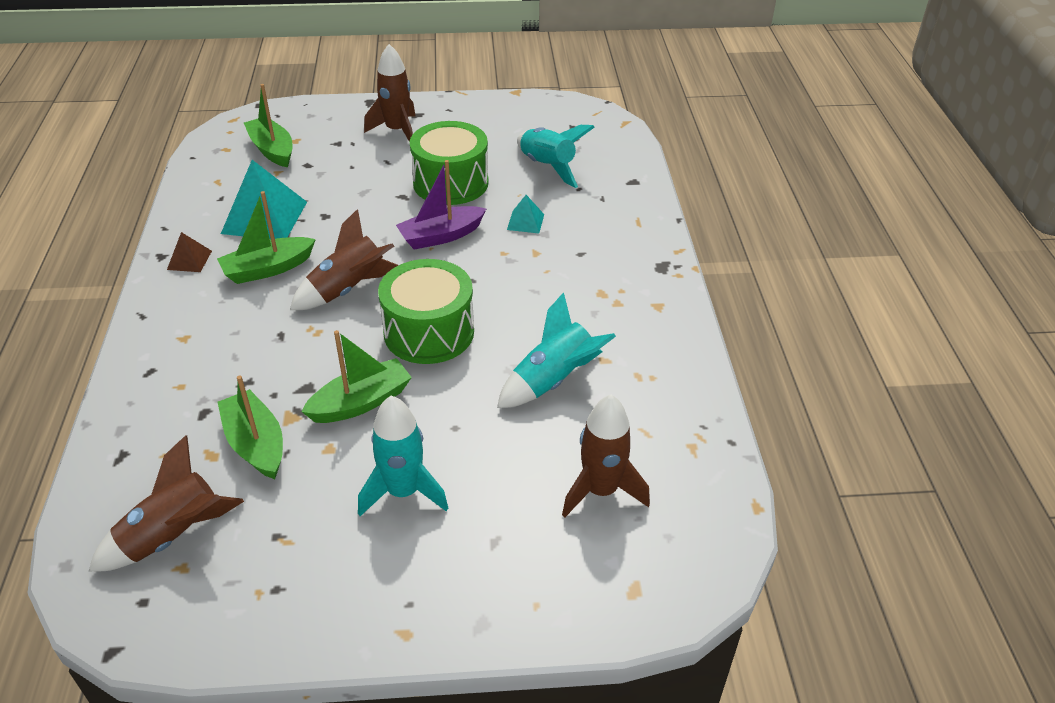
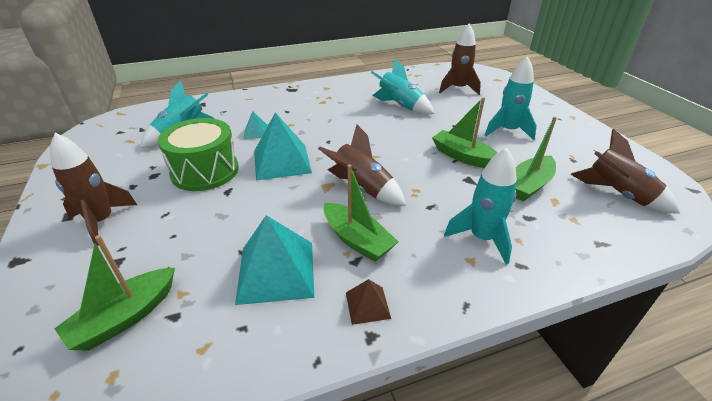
camera: 105 degrees left, 5 degrees down
(204, 357) = (482, 238): none -> turquoise rocket
(429, 332) = (387, 146): green drum -> none
(441, 236) = (282, 161): purple boat -> turquoise pyramid

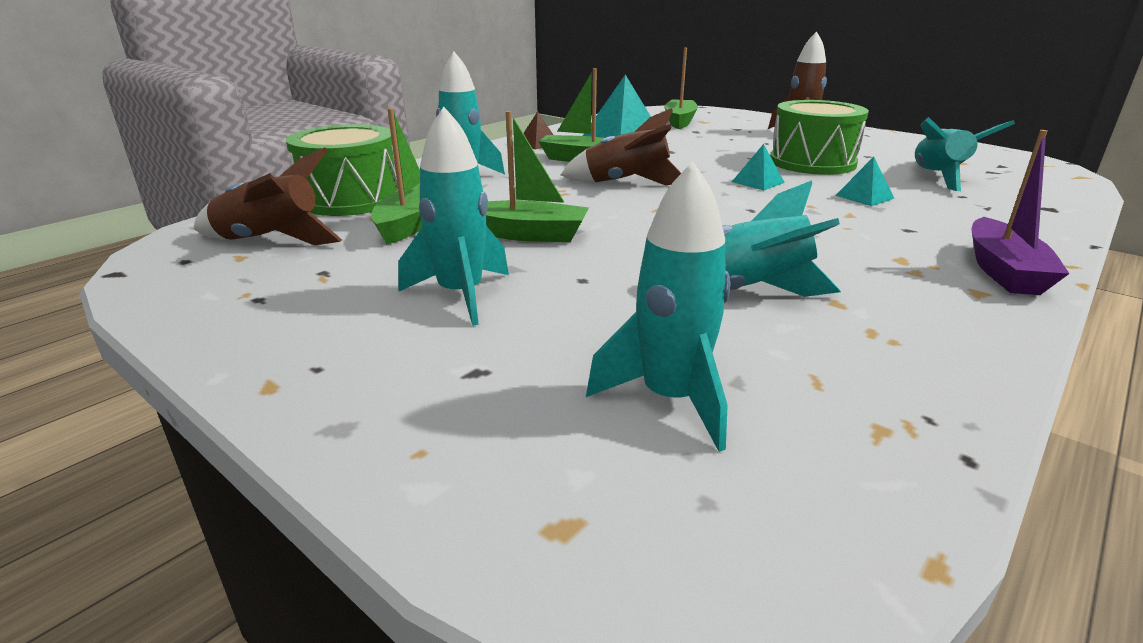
camera: 150 degrees right, 10 degrees down
(282, 161) = (757, 182): turquoise pyramid -> turquoise pyramid, size x0.49
(301, 90) = (1003, 271): none -> purple boat
(458, 89) = (671, 399): brown rocket -> turquoise rocket
(580, 233) = (351, 199): none -> green drum

